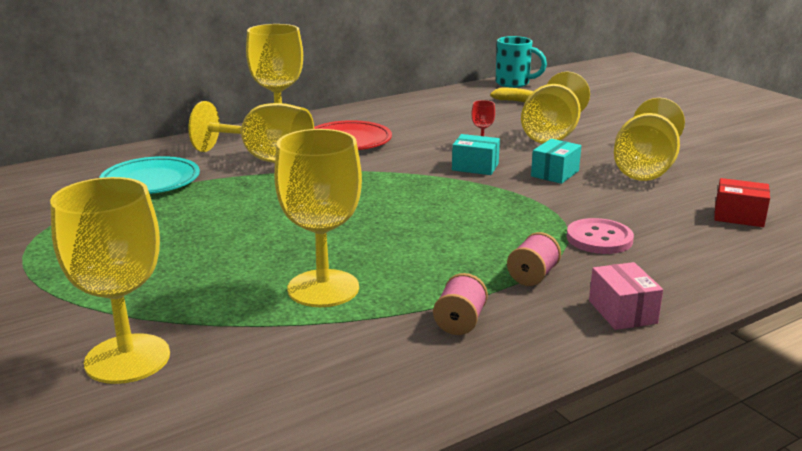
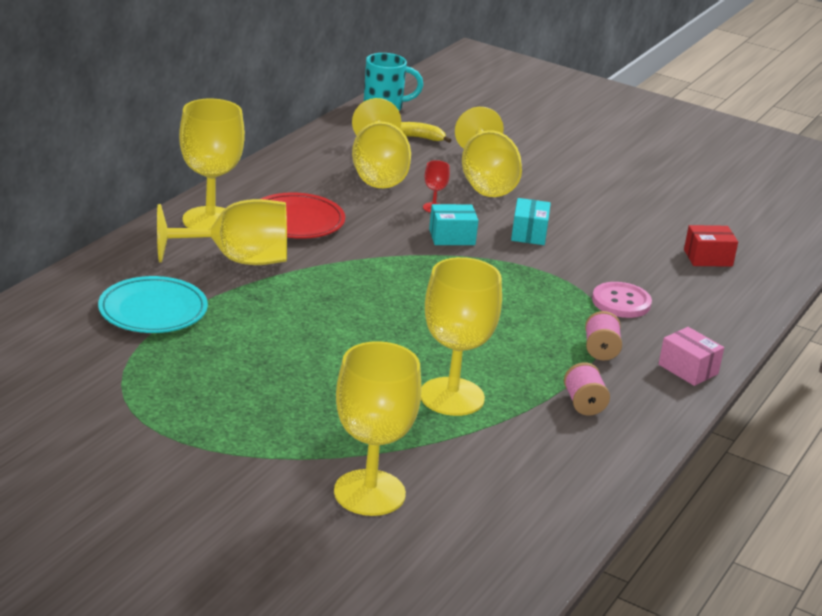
camera: 30 degrees left, 5 degrees up
(645, 168) = (600, 214): yellow goblet -> yellow goblet (378, 173)

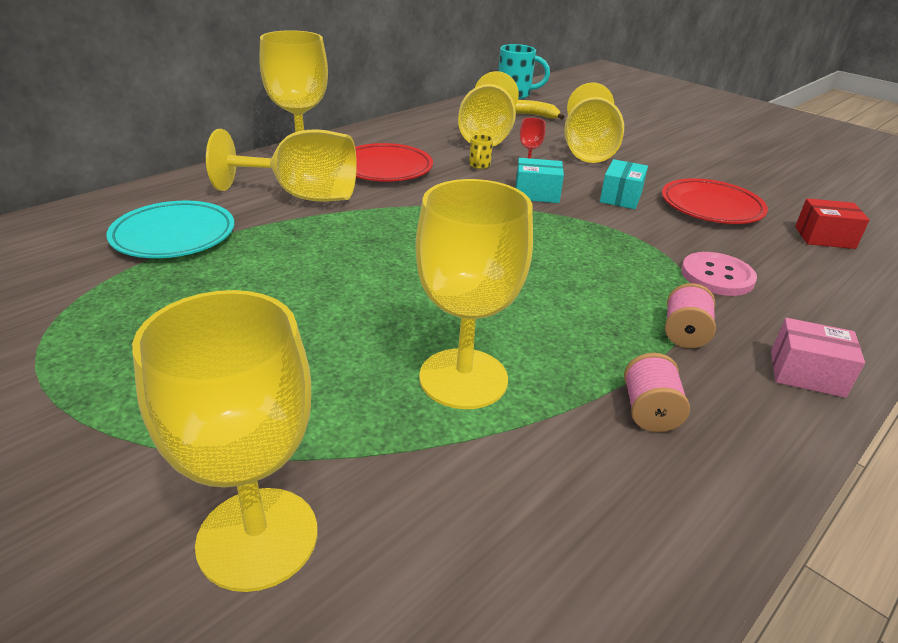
camera: 15 degrees right, 5 degrees up
(386, 209) = (479, 165): none -> yellow mug
(611, 236) = (711, 207): none -> red plate
(688, 369) = (806, 374): pink box -> pink box turned 45 degrees counterclockwise

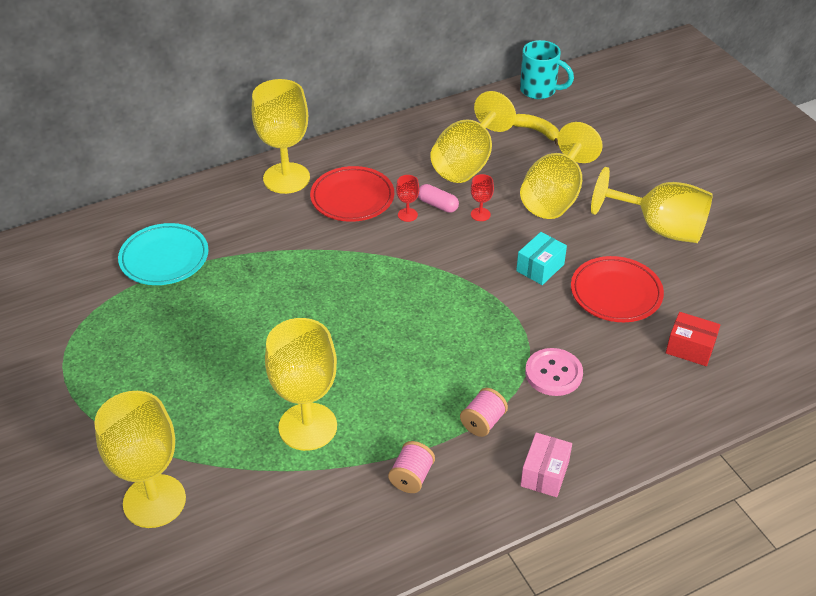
camera: 20 degrees right, 10 degrees up
(303, 196) = (271, 226): yellow goblet -> yellow goblet (660, 228)
(453, 174) = (407, 215): none -> red goblet
(479, 165) = (437, 205): yellow mug -> pink capsule
(537, 194) = (467, 252): turquoise box -> none
(806, 374) = (544, 474): pink box -> pink box turned 75 degrees clockwise

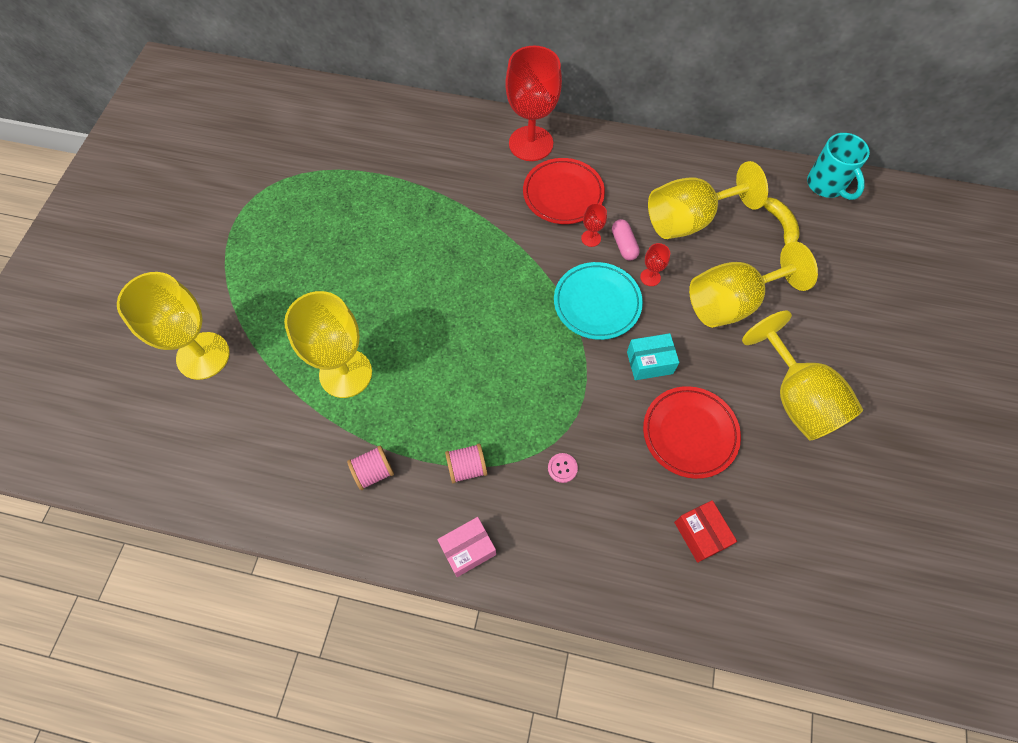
camera: 40 degrees right, 20 degrees up
(164, 258) = (382, 160): turquoise plate -> turquoise plate (597, 303)
(286, 178) = (531, 143): yellow goblet -> red goblet
(553, 373) = (562, 468): pink button -> pink button, size x0.52

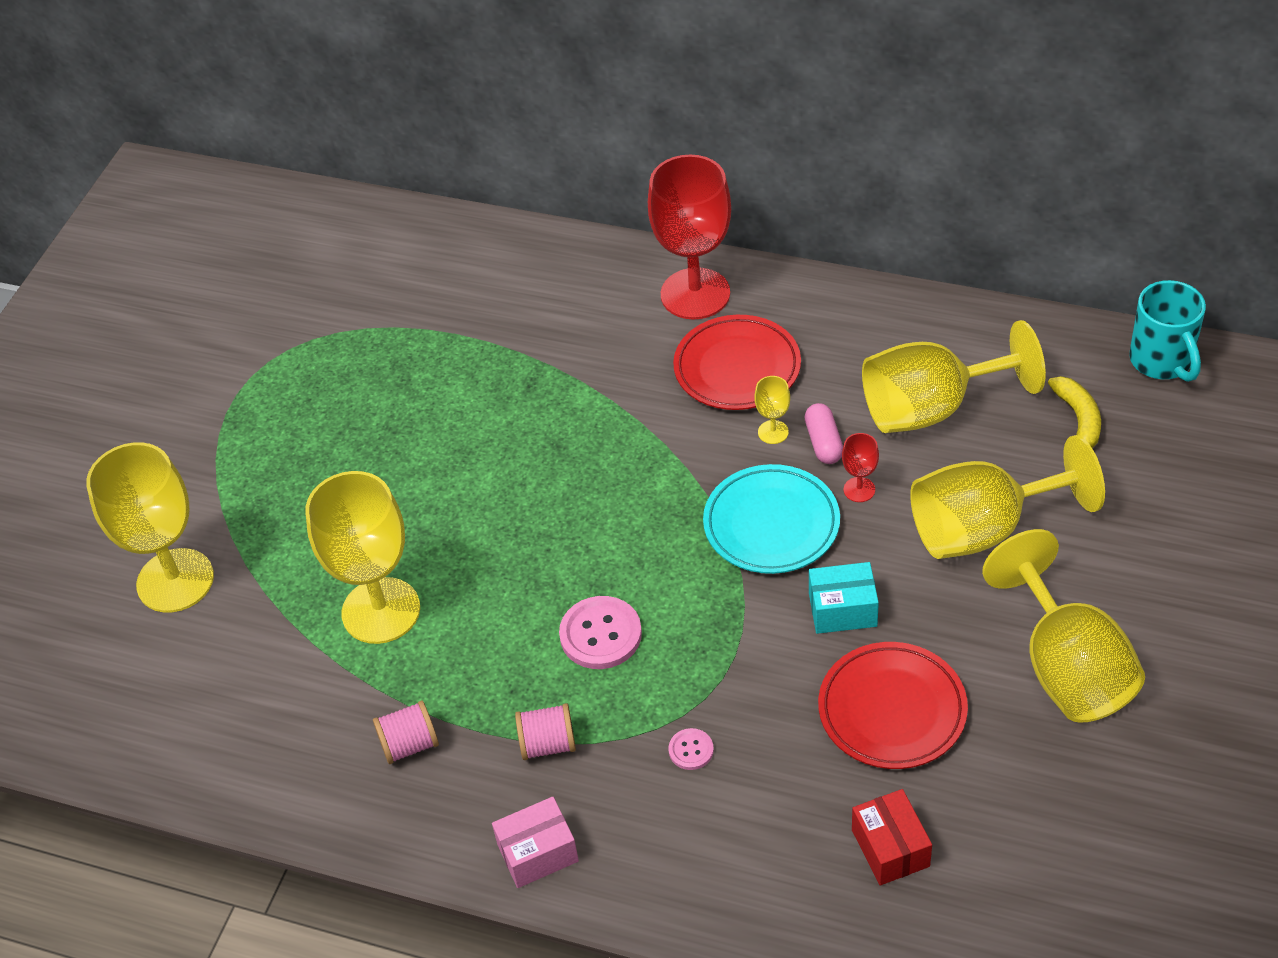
camera: 10 degrees right, 15 degrees down
(494, 386) = (600, 634): none -> pink button
(591, 238) = (773, 432): red goblet -> yellow goblet

